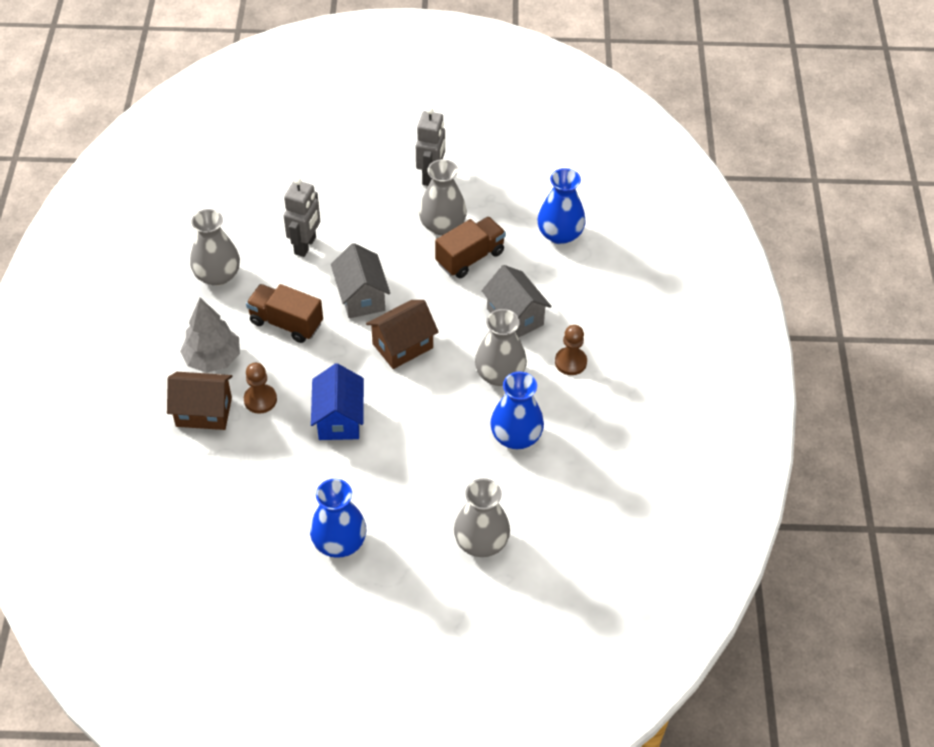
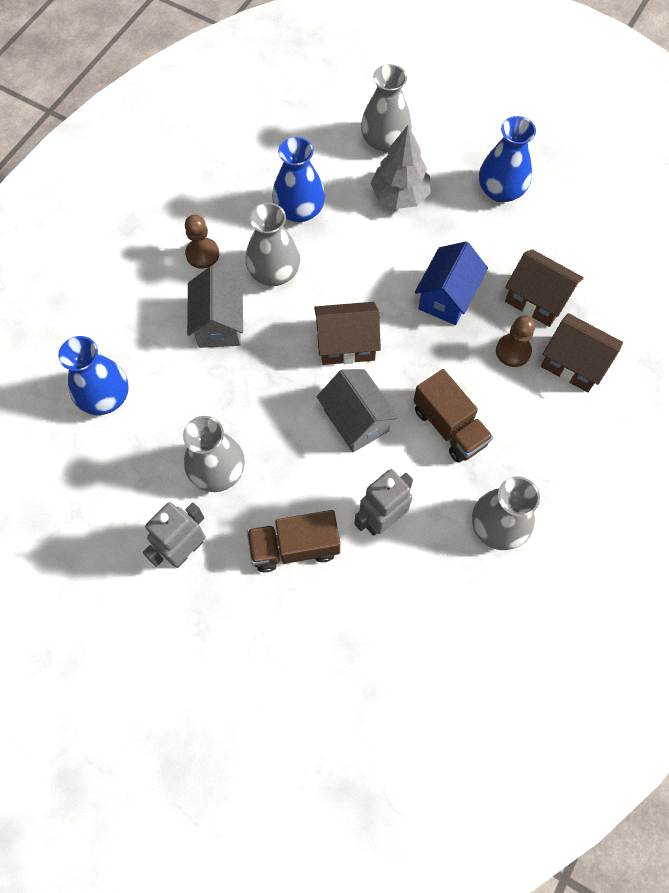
camera: 150 degrees left, 15 degrees up
(213, 358) = (542, 419): grey tree -> grey tree (399, 195)
(258, 452) = (537, 299): none -> brown house
(361, 297) = (356, 420): grey house -> grey house turned 45 degrees counterclockwise
(470, 257) = (216, 414): brown truck -> brown truck (295, 547)

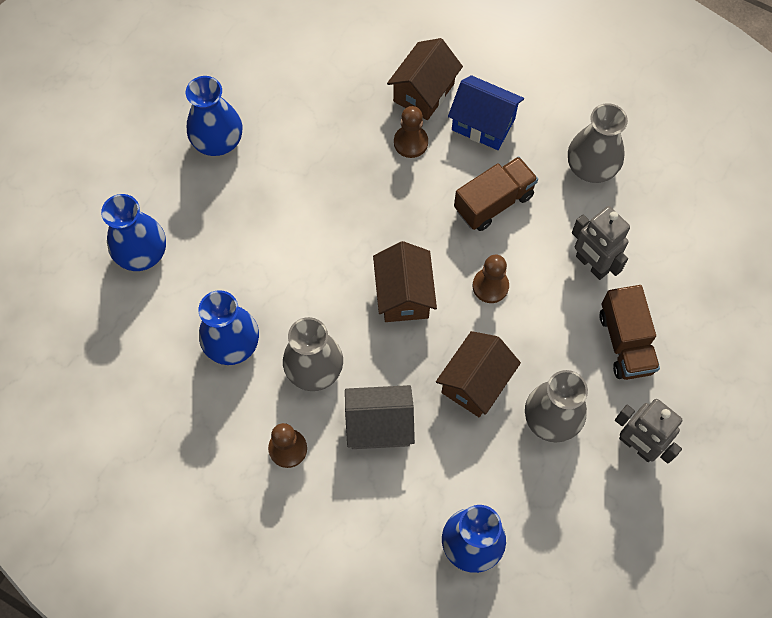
camera: 90 degrees left, 0 degrees up
(356, 420) = (490, 286): grey house -> brown pawn
(385, 141) = (142, 253): grey vase -> blue vase
(399, 195) = (218, 239): grey tree -> none
(447, 297) = (349, 198): blue house -> blue house (483, 124)
(537, 299) = (352, 117): brown house -> brown house (475, 382)

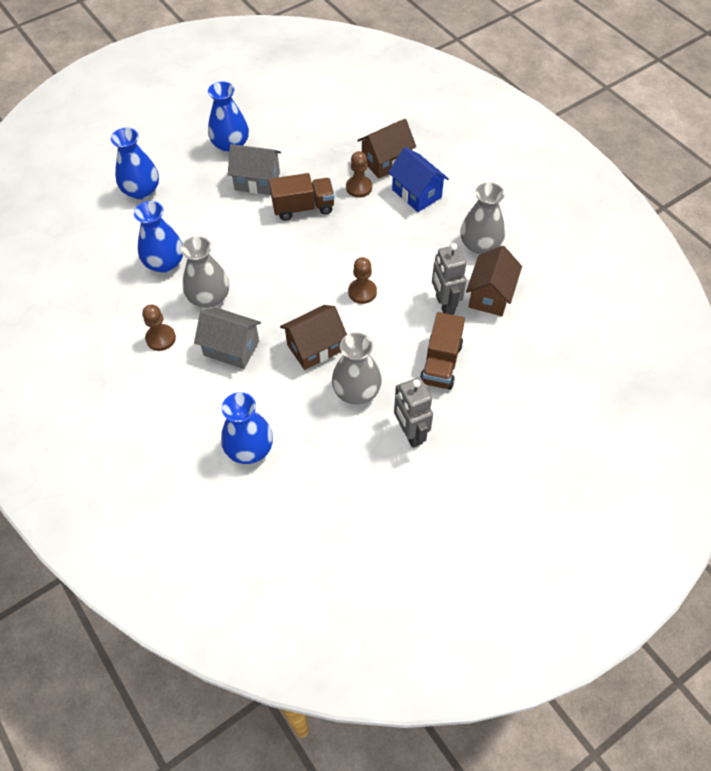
camera: 25 degrees right, 10 degrees down
(281, 182) = (257, 181): none -> grey house
(404, 295) = (298, 275): brown house -> brown house (490, 295)
(493, 202) = (395, 242): brown truck -> brown truck (303, 207)

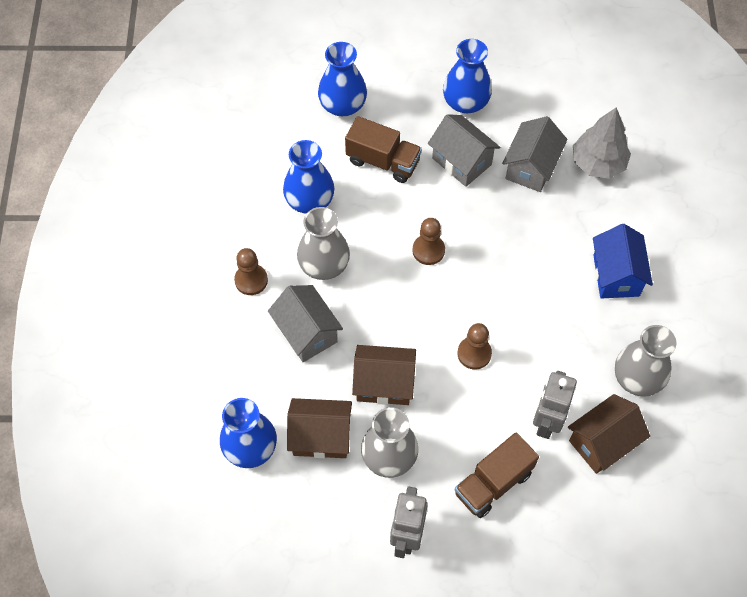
camera: 35 degrees right, 5 degrees up
(303, 207) = (486, 220): brown truck -> brown truck (383, 161)
(308, 160) = (531, 167): none -> grey house
(350, 135) = (598, 163): none -> grey tree
(359, 187) = (560, 231): brown pawn -> brown pawn (428, 250)
(386, 162) = (612, 217): brown house -> brown house (321, 436)

